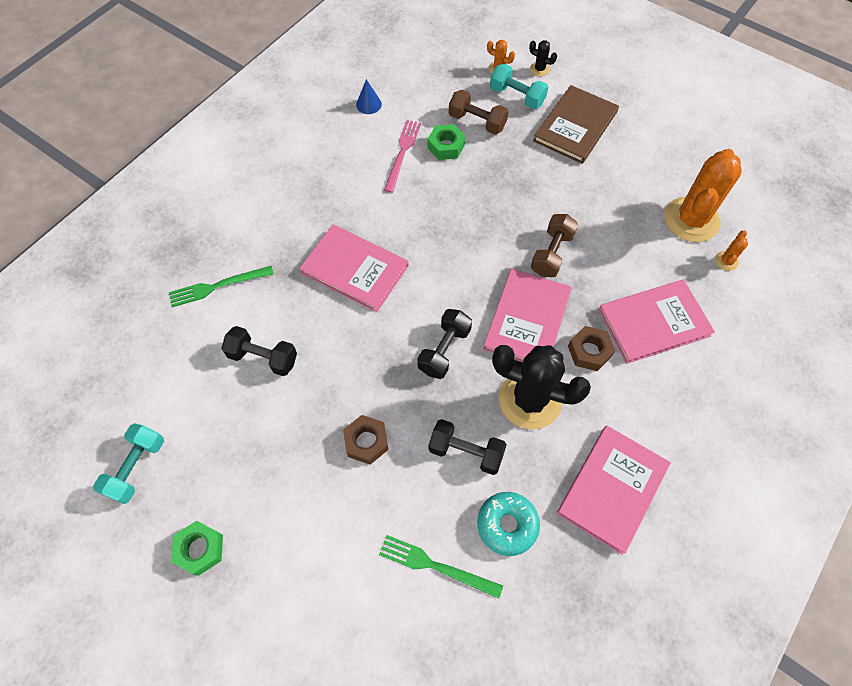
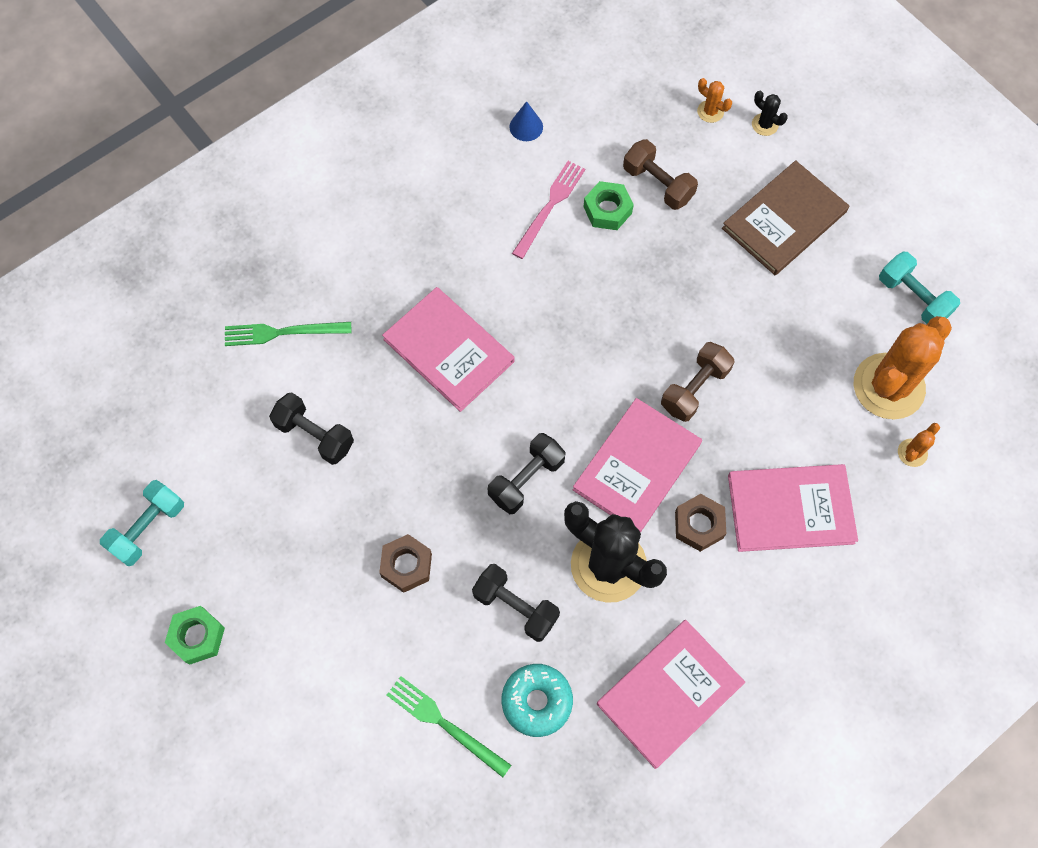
camera: 15 degrees right, 5 degrees up
(517, 96) = (721, 159): turquoise dumbbell -> turquoise dumbbell (913, 298)

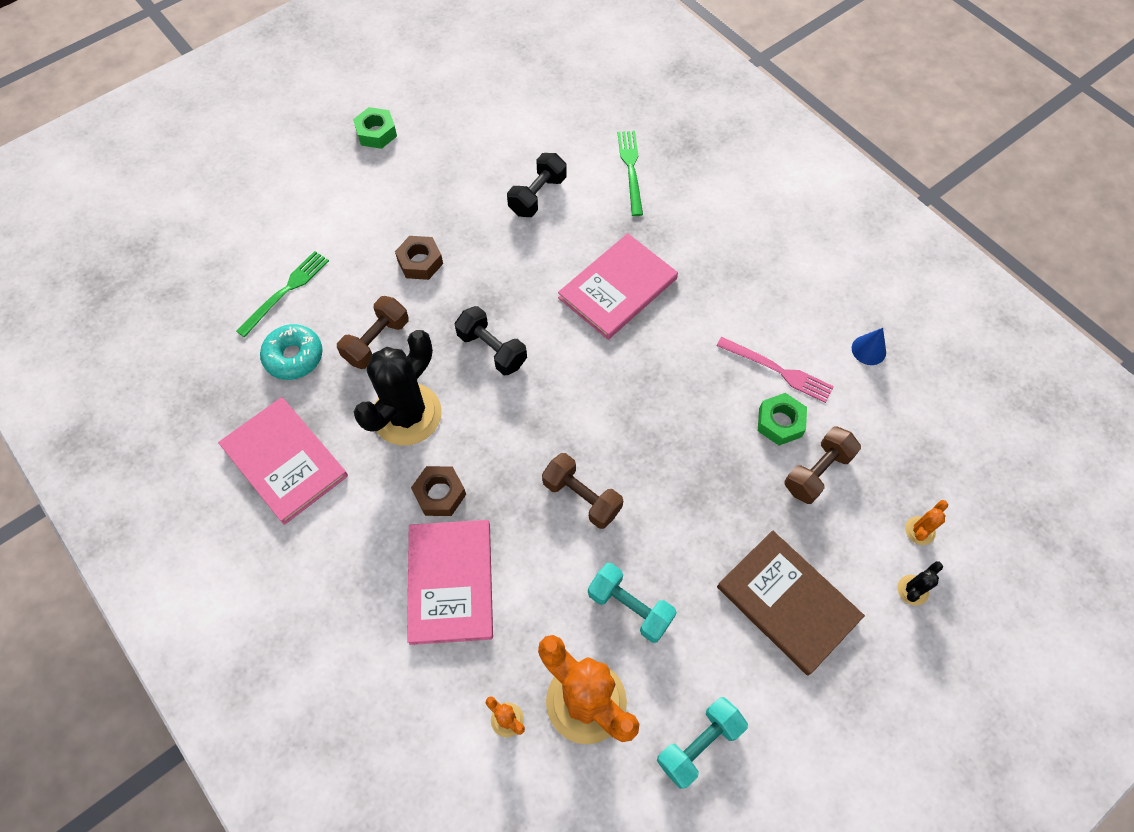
camera: 90 degrees right, 5 degrees down
(148, 528) = (463, 98): turquoise dumbbell -> turquoise dumbbell (630, 607)
(515, 606) = (377, 341): black dumbbell -> brown dumbbell
(637, 467) = (501, 441): pink book -> none

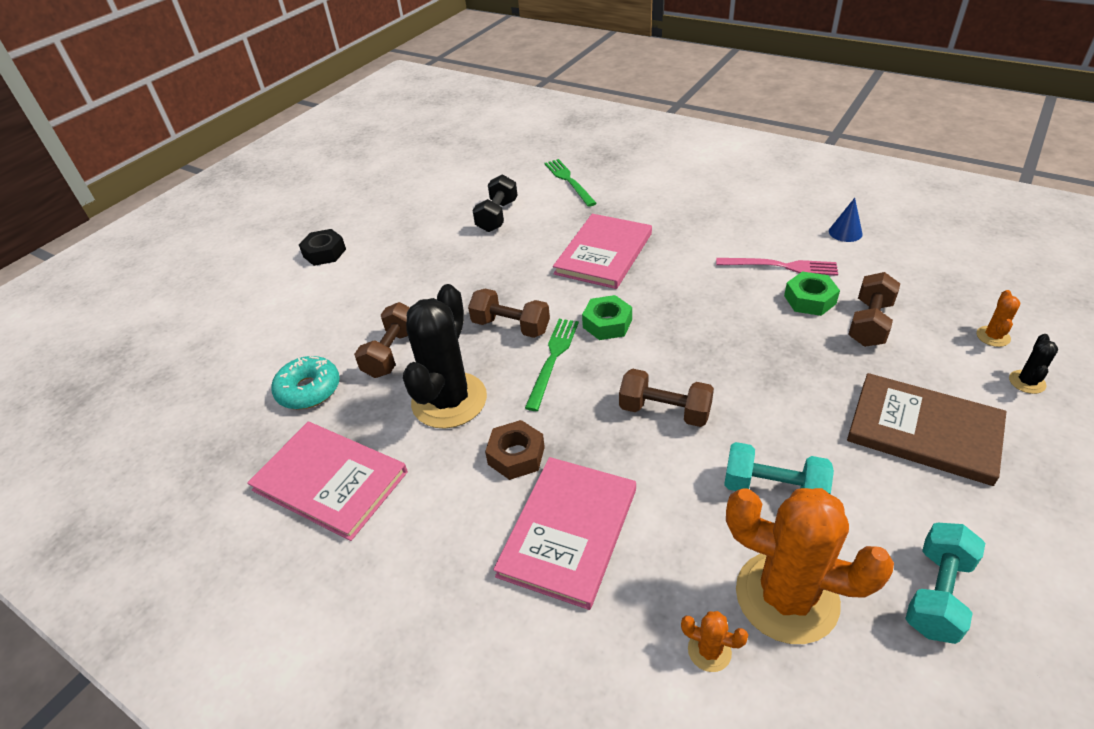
camera: 15 degrees left, 20 degrees down
(286, 291) = (282, 342): green fork -> green fork (553, 359)
(355, 186) = (324, 253): none -> black nut
(376, 133) = (331, 215): green nut -> green nut (607, 323)
(420, 262) = (410, 286): brown nut -> none
(451, 582) = (569, 532): pink book -> pink book turned 45 degrees clockwise
(492, 349) = (511, 326): black dumbbell -> brown dumbbell

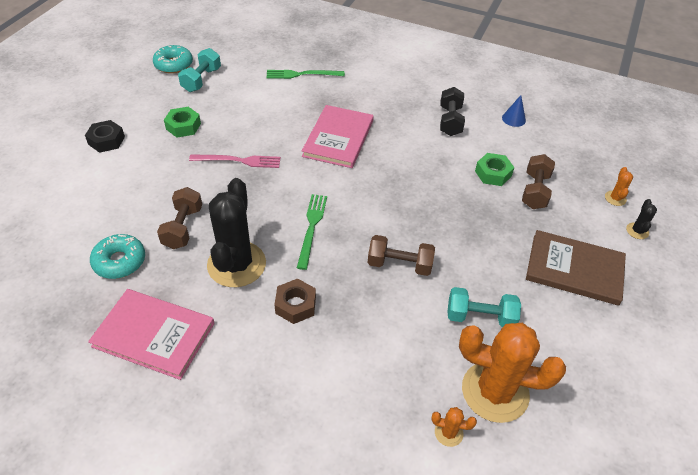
camera: 15 degrees left, 5 degrees up
(418, 172) = (174, 65): none -> turquoise donut
(497, 216) = (248, 106): black dumbbell -> black dumbbell (450, 121)
(511, 326) = (275, 202): brown dumbbell -> none
(569, 181) = (302, 74): green fork -> green fork turned 60 degrees counterclockwise
(569, 532) = (343, 359): pink book -> none
(607, 323) = (349, 197): green nut -> green nut (183, 126)
(781, 266) = (470, 147): pink fork -> pink fork (239, 161)
(937, 594) = (587, 380): turquoise dumbbell -> turquoise dumbbell (202, 80)

